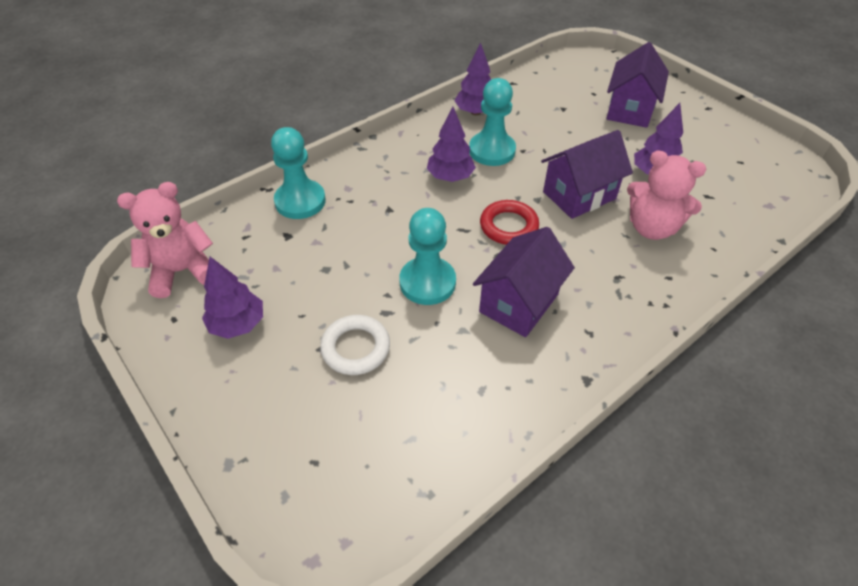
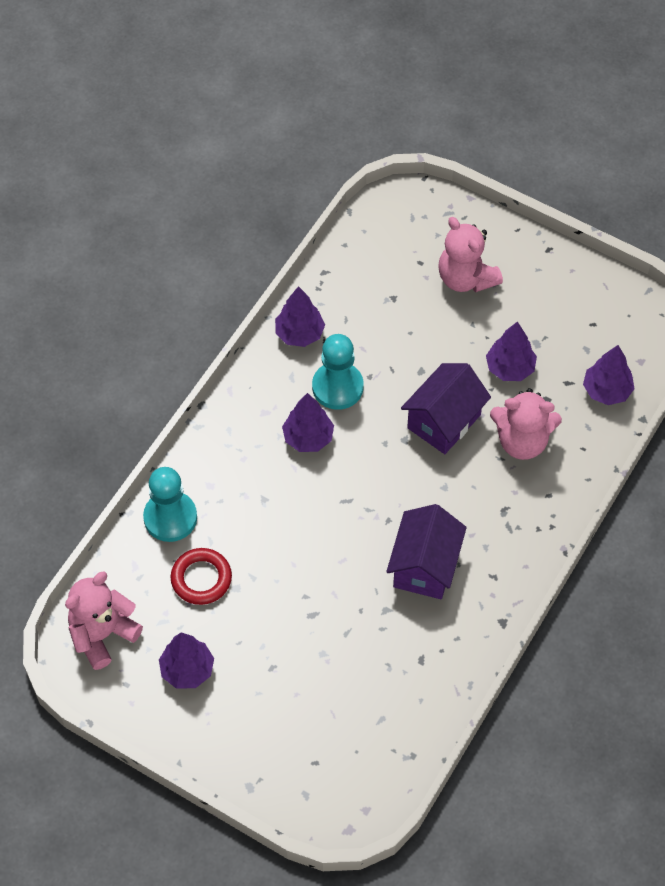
camera: 20 degrees left, 10 degrees up
(356, 348) = (302, 657): white ring -> none
(427, 282) = (336, 571): turquoise pawn -> none
(508, 226) = (388, 482): red ring -> red ring (201, 578)
(630, 110) = (466, 278): purple house -> pink teddy bear
(746, 210) = (606, 390): none -> purple tree

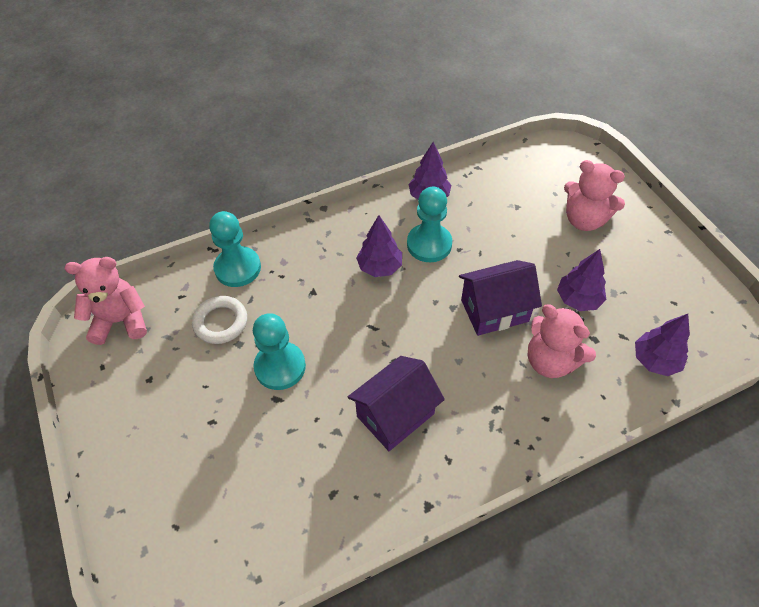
camera: 35 degrees right, 5 degrees down
(187, 670) = (151, 383): purple tree -> none
(201, 578) = (221, 322): red ring -> white ring
(292, 585) = (280, 367): none -> turquoise pawn
(466, 278) = (584, 220): pink teddy bear -> pink teddy bear turned 60 degrees counterclockwise

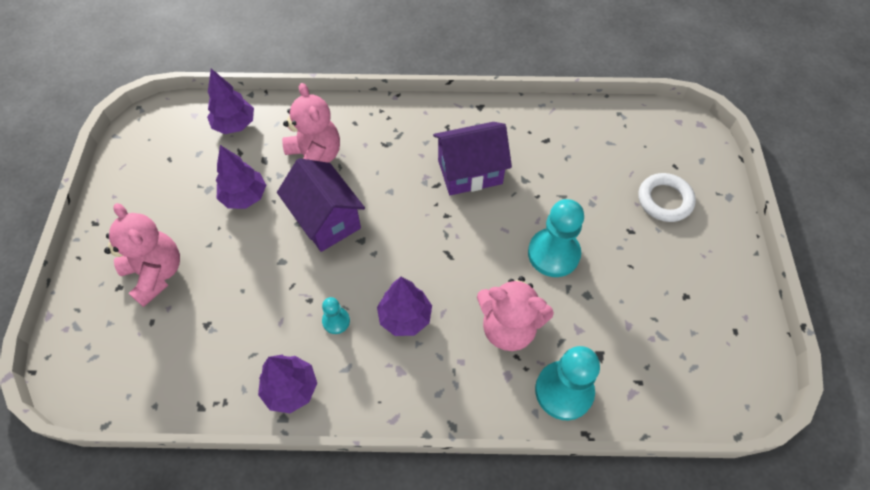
camera: 155 degrees left, 5 degrees up
(120, 321) = (713, 379): pink teddy bear -> pink teddy bear (509, 327)
(221, 322) = (600, 327): white ring -> white ring (664, 200)
(429, 244) = (336, 321): turquoise pawn -> turquoise pawn, size x0.50
(494, 310) = (326, 220): purple house -> purple house turned 45 degrees clockwise

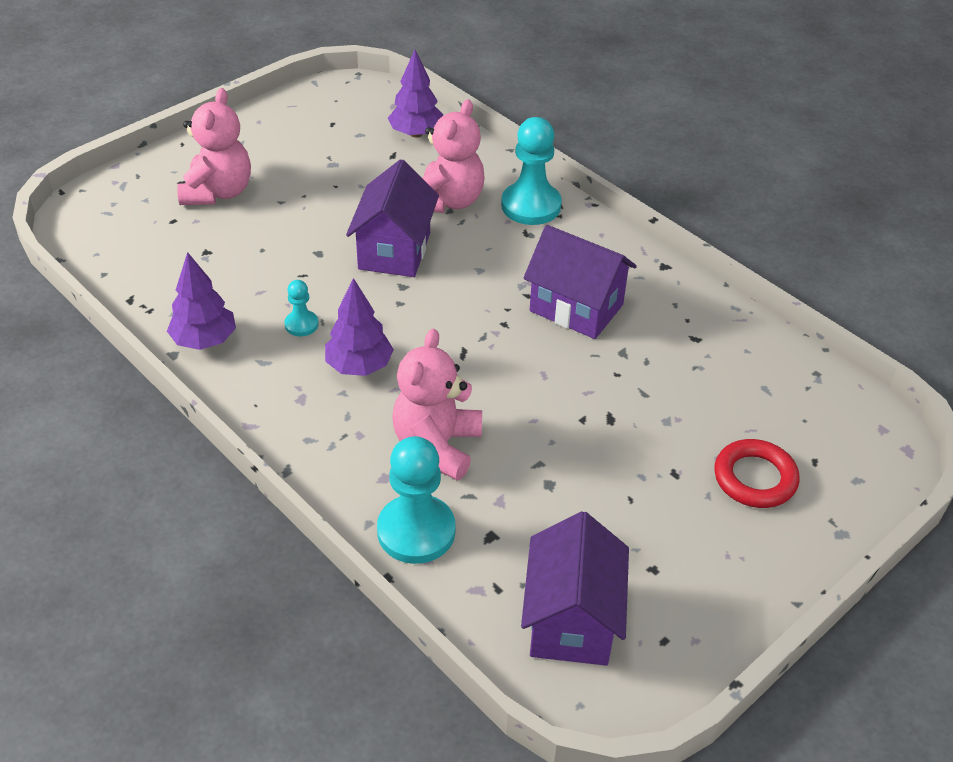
camera: 45 degrees right, 15 degrees down
(244, 197) = (352, 188): purple tree -> none
(509, 327) = (437, 446): pink teddy bear -> pink teddy bear turned 45 degrees clockwise
(553, 254) = (564, 428): turquoise pawn -> turquoise pawn (531, 206)
(664, 200) = (755, 478): white ring -> red ring
(690, 364) = (571, 620): none -> purple house

